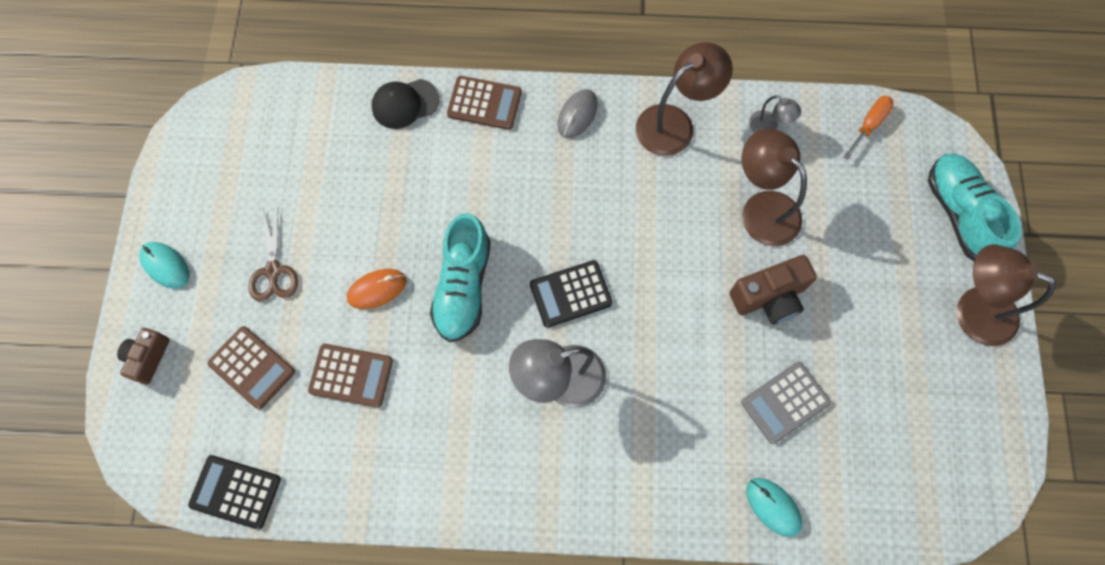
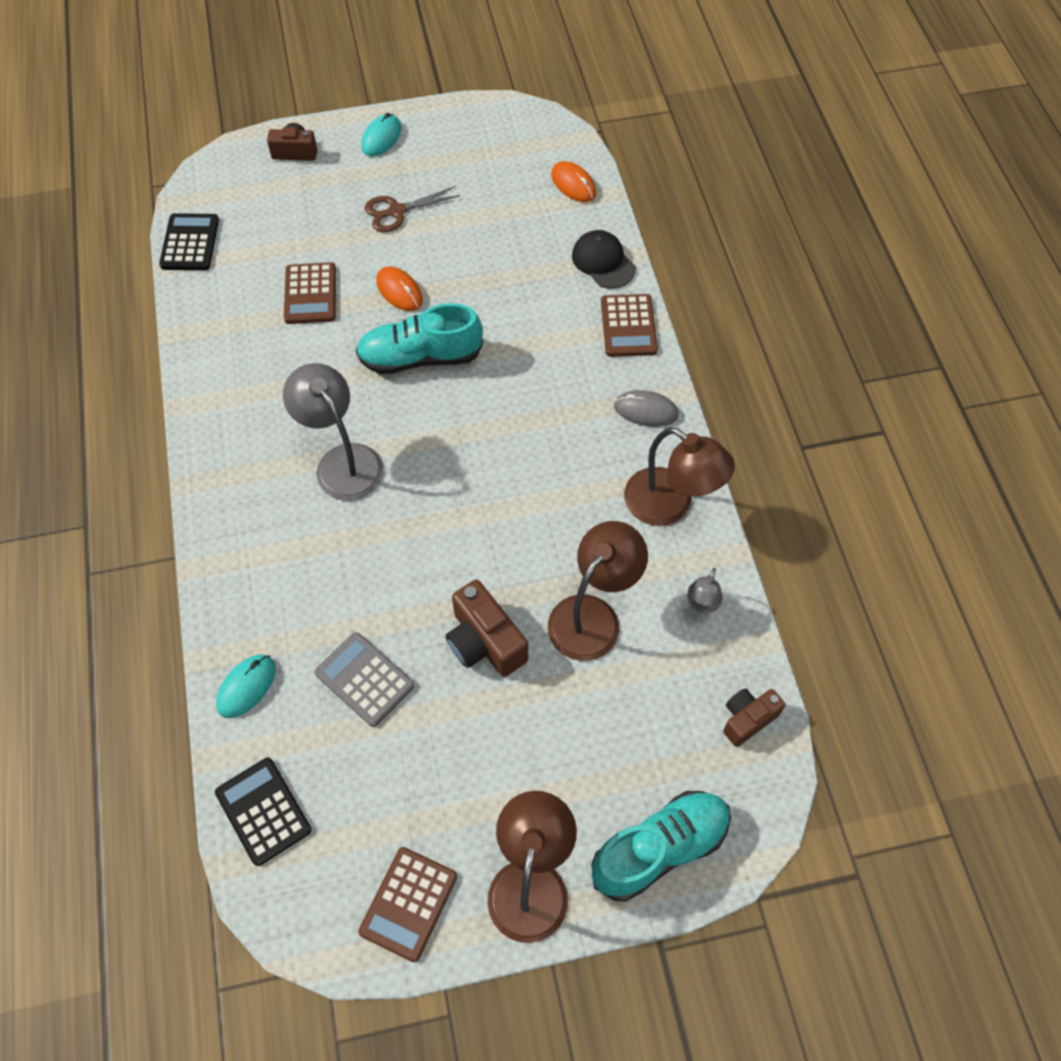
camera: 75 degrees right, 10 degrees down
(252, 367) = (302, 222): brown calculator -> brown calculator (408, 904)
(302, 103) = (573, 184): none -> orange mouse
(570, 294) = (437, 450): black calculator -> black calculator (263, 811)
(869, 125) = (747, 719): orange screwdriver -> brown camera

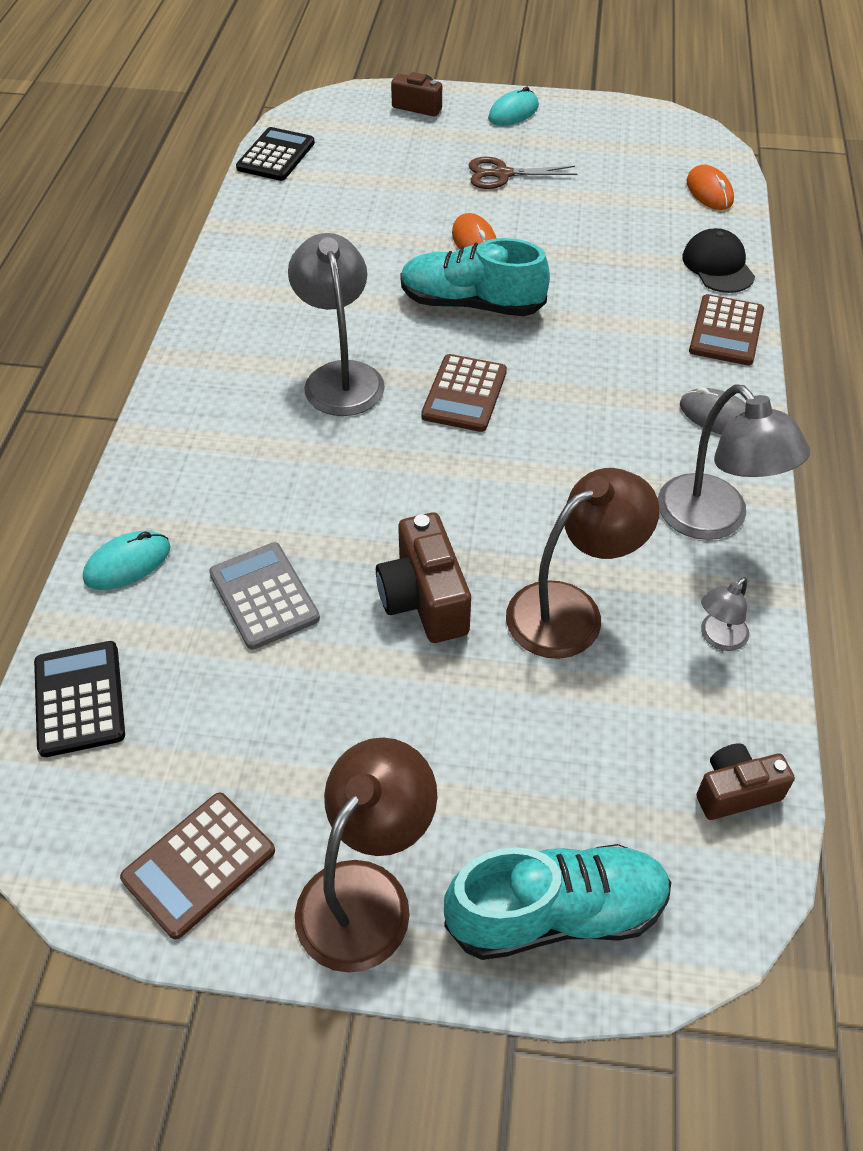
camera: 20 degrees right, 10 degrees down
(310, 294) = (377, 223): brown calculator -> brown calculator (464, 394)
(670, 505) = (714, 520): brown lamp -> grey lamp

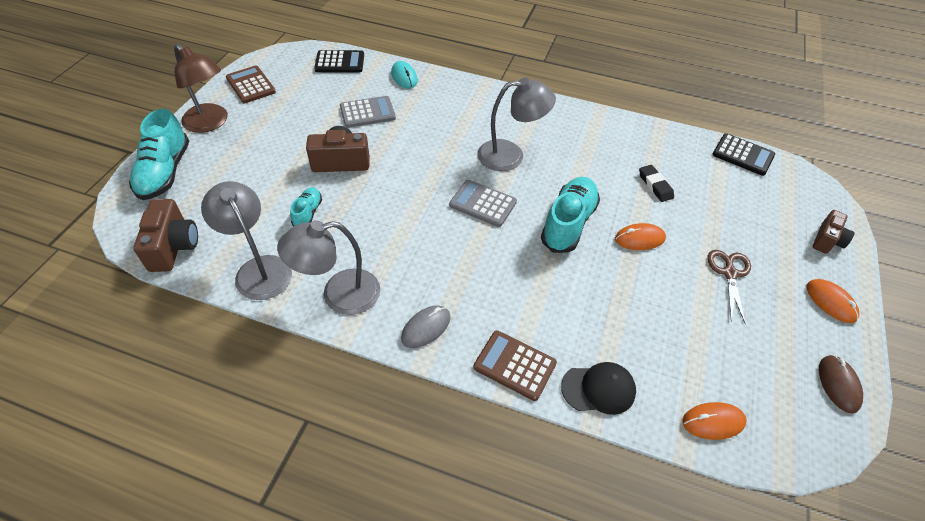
camera: 100 degrees right, 0 degrees up
(365, 229) = (655, 185): none -> black eraser
(464, 394) = (483, 203): brown calculator -> grey calculator
(513, 112) = (830, 302): turquoise mouse -> orange mouse
(570, 610) = (308, 213): brown lamp -> turquoise shoe
(619, 118) = (838, 384): none -> brown mouse
(718, 638) = (259, 269): grey lamp -> grey lamp, size x2.01
(735, 791) = (173, 247): brown camera -> brown camera, size x1.53

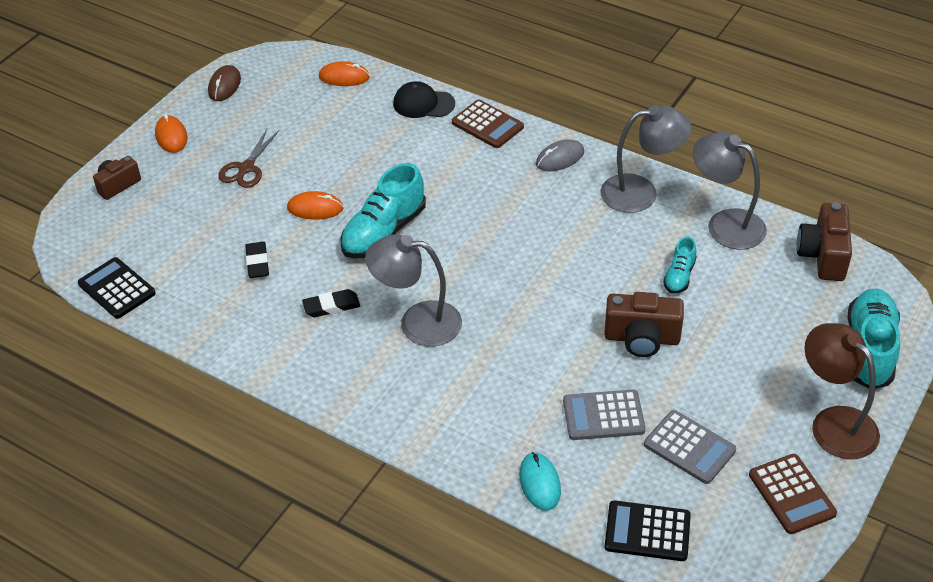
camera: 165 degrees left, 5 degrees down
(259, 269) = (725, 224): grey lamp -> grey lamp turned 150 degrees clockwise
(483, 203) = (473, 264): grey calculator -> grey calculator (689, 447)
(579, 160) = (331, 306): none -> black eraser

